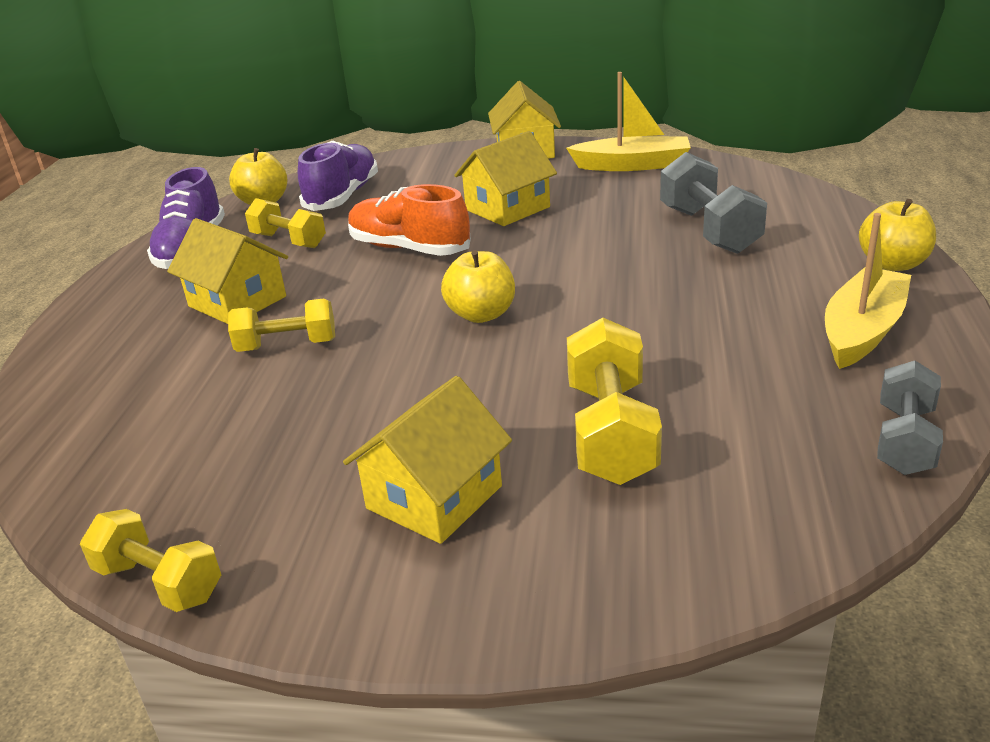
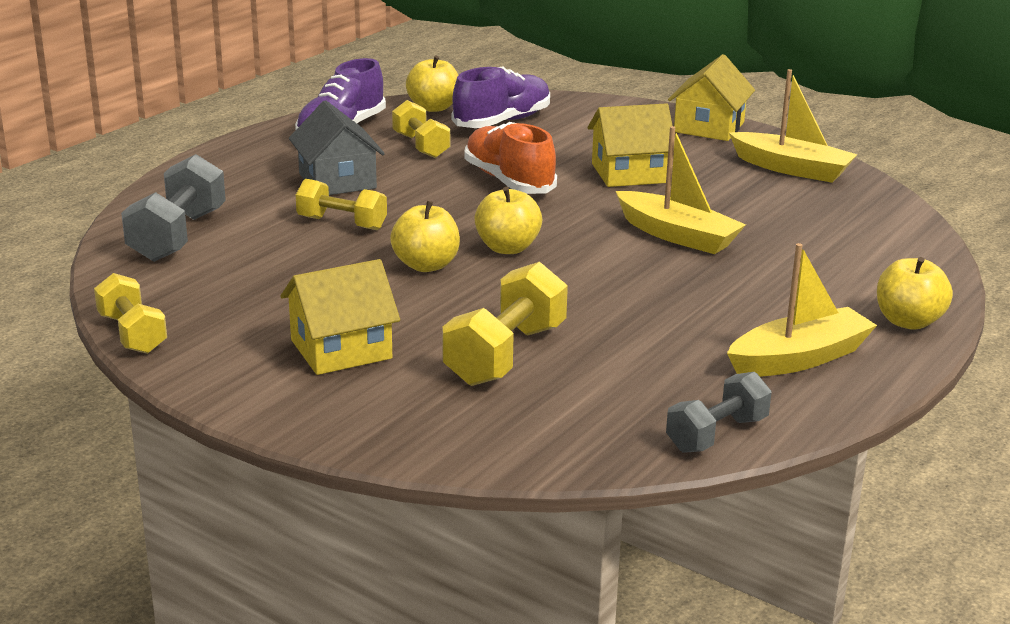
camera: 25 degrees right, 5 degrees down
(237, 301) = (337, 181): yellow house -> grey house
(422, 361) = (426, 265): none -> yellow apple
(616, 251) = (677, 235): none -> yellow boat
(709, 230) = (782, 244): grey dumbbell -> grey dumbbell (178, 236)

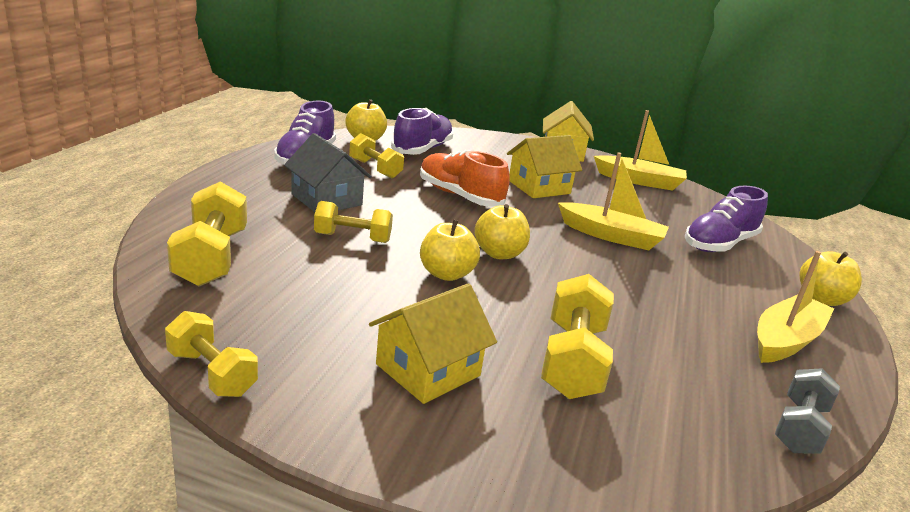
camera: 20 degrees left, 0 degrees up
(178, 236) = (211, 258): grey dumbbell -> yellow dumbbell
(829, 251) = (719, 244): none -> purple shoe

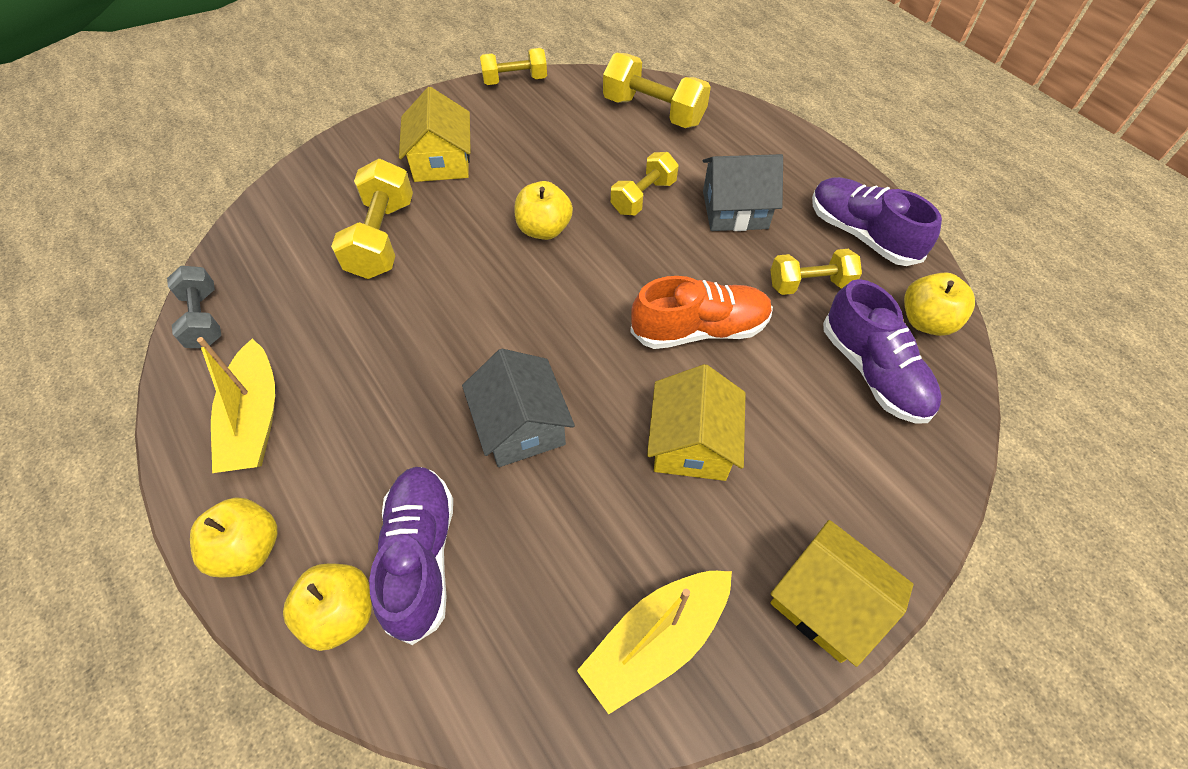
camera: 130 degrees right, 30 degrees up
(499, 253) = (552, 287): yellow apple -> yellow apple (341, 613)
(572, 360) = (382, 238): yellow dumbbell -> yellow dumbbell turned 45 degrees clockwise
(611, 236) = (521, 426): yellow boat -> grey house

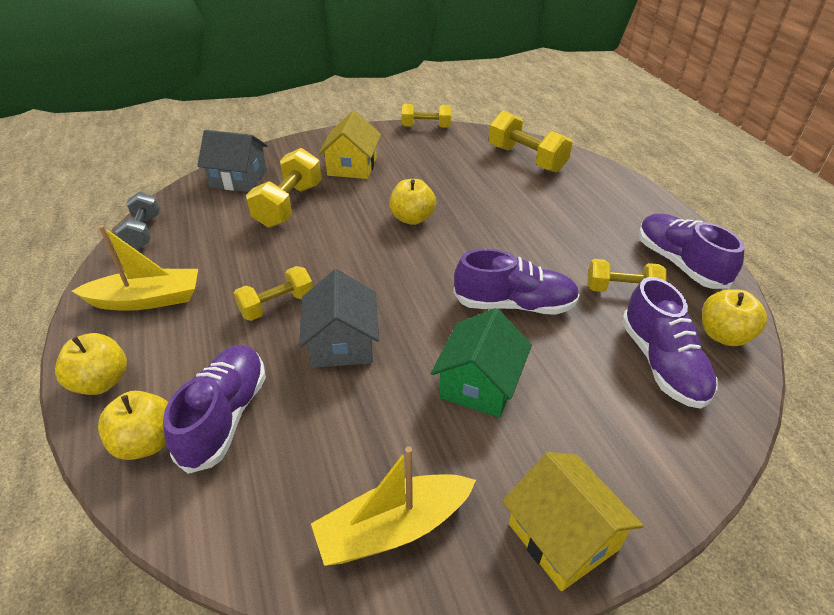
camera: 15 degrees right, 15 degrees down
(254, 420) = (147, 300): yellow boat -> yellow boat turned 105 degrees counterclockwise
(643, 197) = (499, 210): yellow dumbbell -> yellow dumbbell (277, 305)
(692, 443) = (479, 384): yellow house -> green house
(699, 329) = (514, 305): orange shoe -> purple shoe
(735, 210) = (572, 230): grey house -> grey house (238, 178)

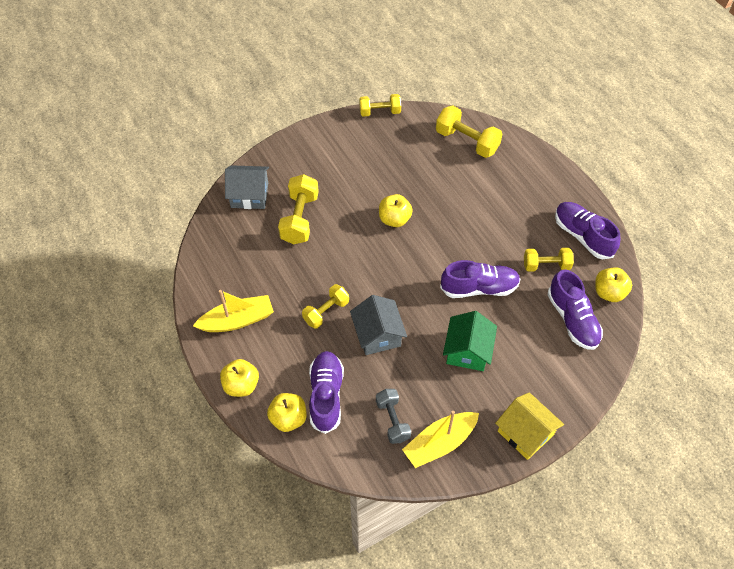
camera: 10 degrees left, 15 degrees up
(143, 232) = (203, 261): grey dumbbell -> grey dumbbell (392, 420)
(352, 166) = (333, 169): yellow house -> none

